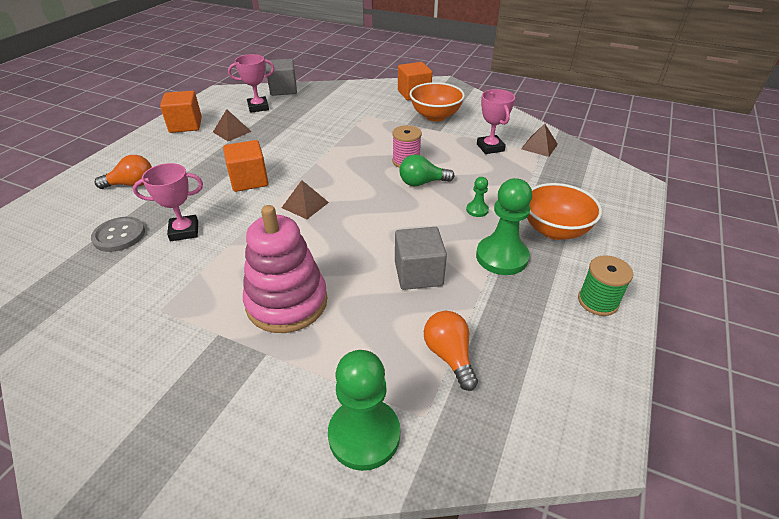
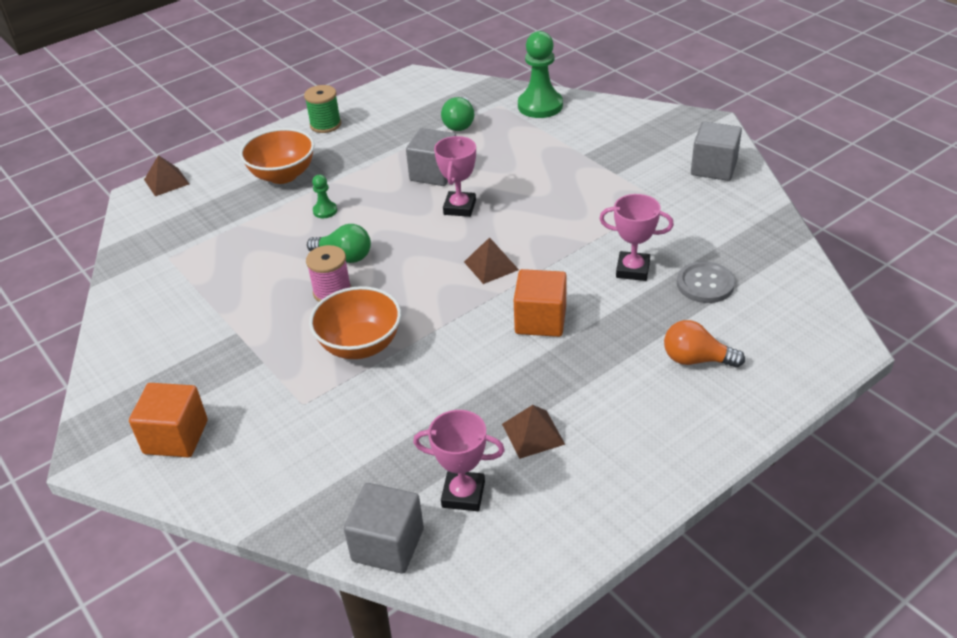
camera: 150 degrees left, 0 degrees up
(89, 382) = (713, 168): none -> grey cube
(185, 125) = (607, 481): orange cube -> none
(287, 302) = (554, 180): pink stacking toy -> none
(435, 116) = (208, 365): orange bowl -> orange bowl (360, 345)
(449, 356) = (459, 124): orange light bulb -> green light bulb
(490, 147) = (212, 282): pink trophy -> pink trophy (459, 207)
(501, 257) = (354, 167): green pawn -> none
(539, 146) = (157, 266): brown pyramid -> brown pyramid (166, 181)

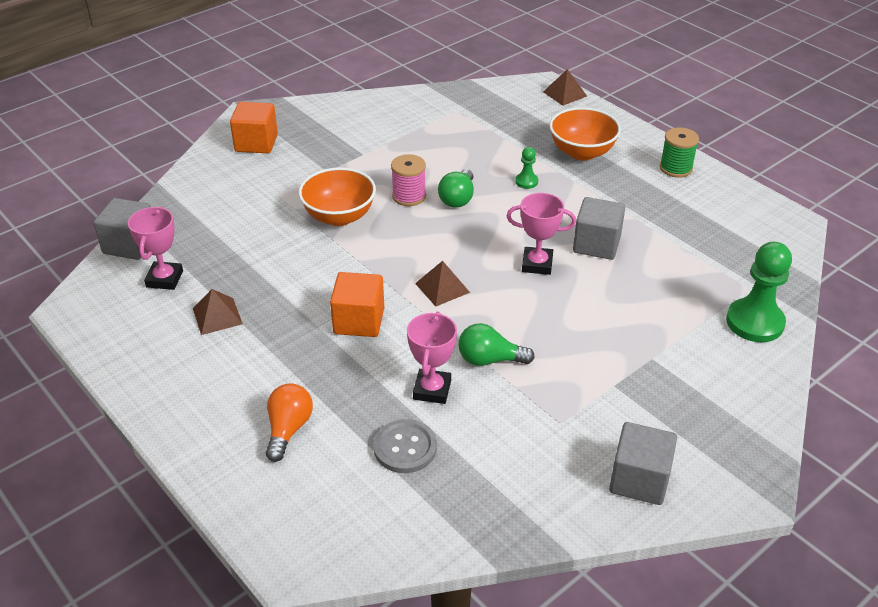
camera: 85 degrees right, 0 degrees up
(459, 124) = (698, 258): green light bulb -> green light bulb (489, 360)

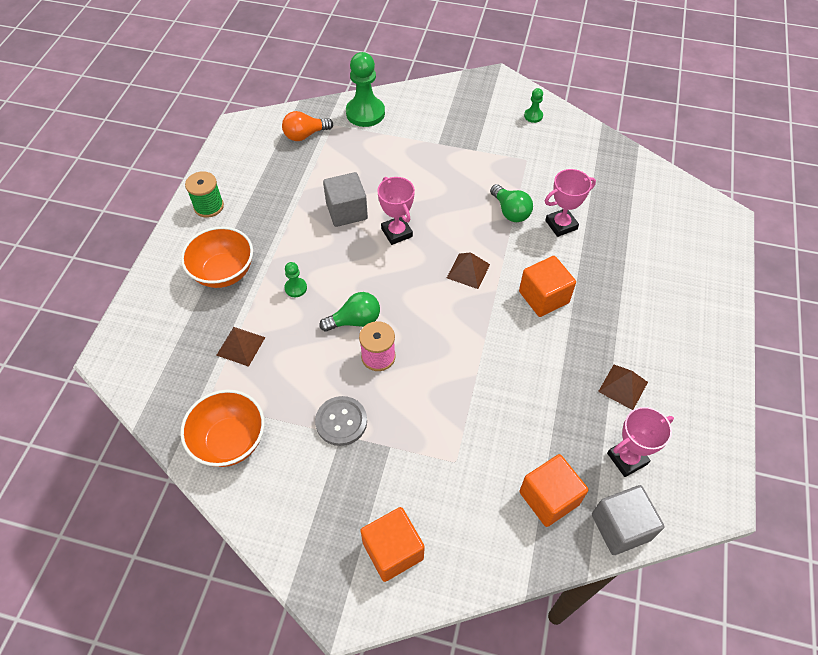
camera: 125 degrees left, 15 degrees up
(195, 223) = (549, 498): none -> orange cube
(288, 429) = (660, 273): orange light bulb -> orange light bulb (305, 135)
(339, 216) = (445, 389): orange bowl -> orange bowl (230, 441)
(405, 448) = (613, 213): grey button -> grey button (341, 421)
(564, 94) = (122, 331): brown pyramid -> brown pyramid (241, 346)
(639, 480) = (533, 116): grey cube -> green pawn

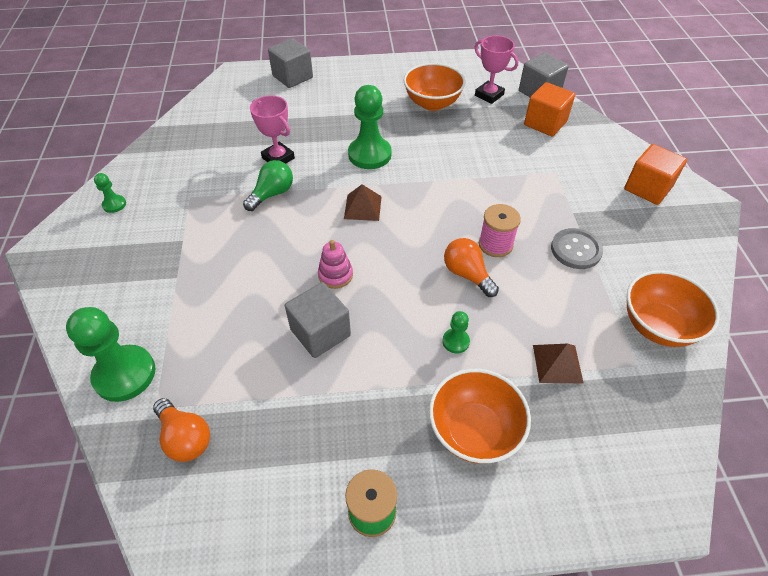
camera: 110 degrees left, 5 degrees down
(355, 321) = (467, 274): green light bulb -> orange light bulb
(397, 232) = (335, 275): pink trophy -> pink stacking toy
(543, 297) = (369, 154): orange cube -> green pawn
(623, 386) = (432, 103): brown pyramid -> orange bowl
(708, 264) = (292, 77): none -> grey cube

